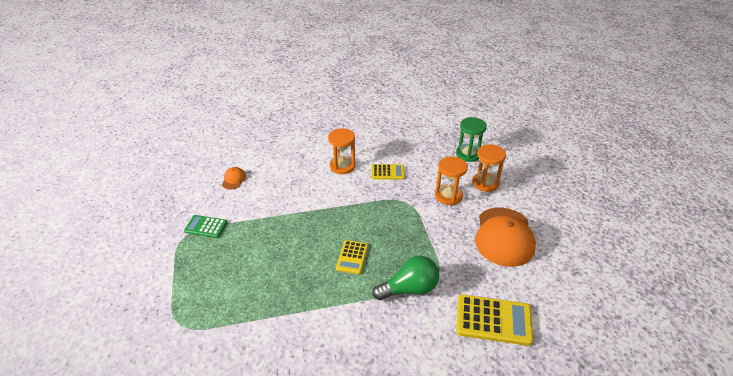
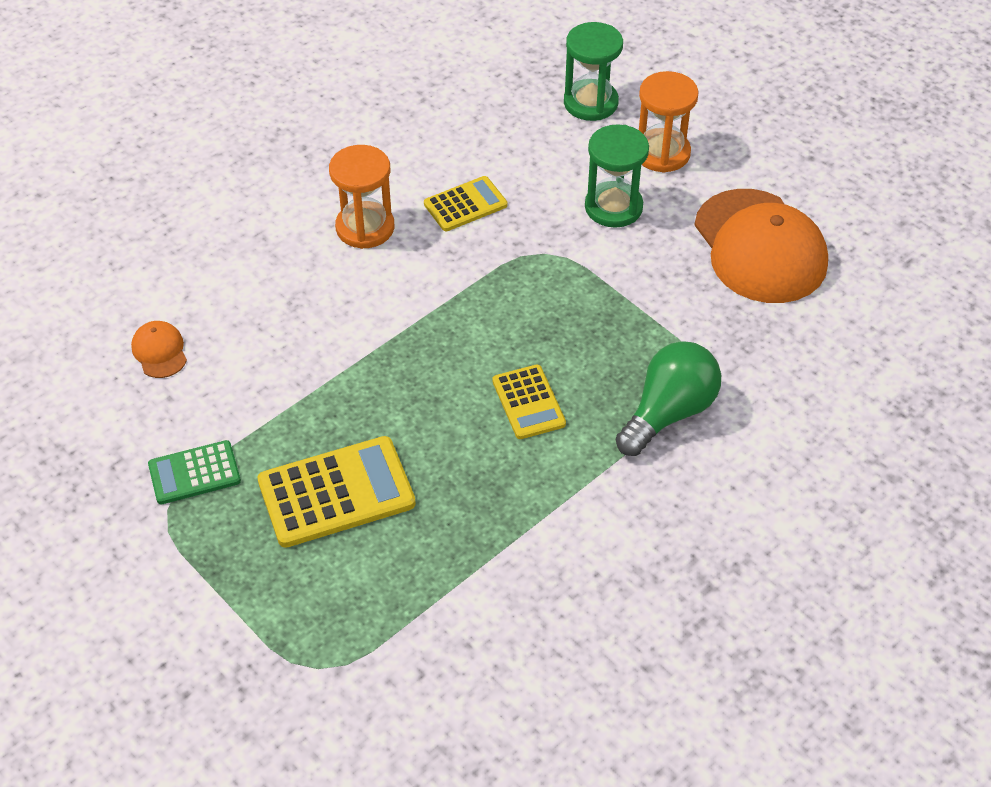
camera: 30 degrees left, 10 degrees up
(448, 196) = (613, 207): orange hourglass -> green hourglass
(493, 320) = (834, 402): yellow calculator -> yellow calculator (336, 493)

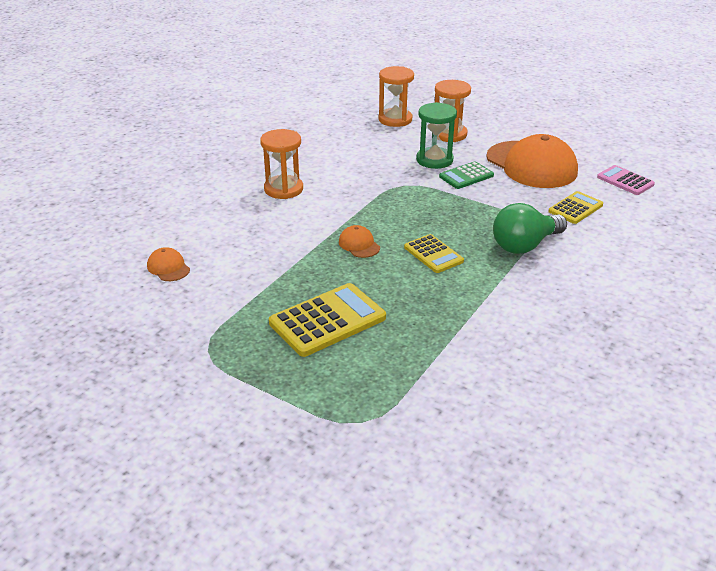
camera: 15 degrees left, 15 degrees down
(194, 473) = (220, 327): green calculator -> green calculator (466, 176)
(431, 362) = (359, 245): none -> orange cap
(465, 205) = (343, 171): yellow calculator -> yellow calculator (575, 208)
(590, 103) = (395, 119): green hourglass -> orange hourglass
(668, 412) = (525, 245): green light bulb -> green light bulb turned 150 degrees counterclockwise
(891, 310) = (625, 181): none -> pink calculator

